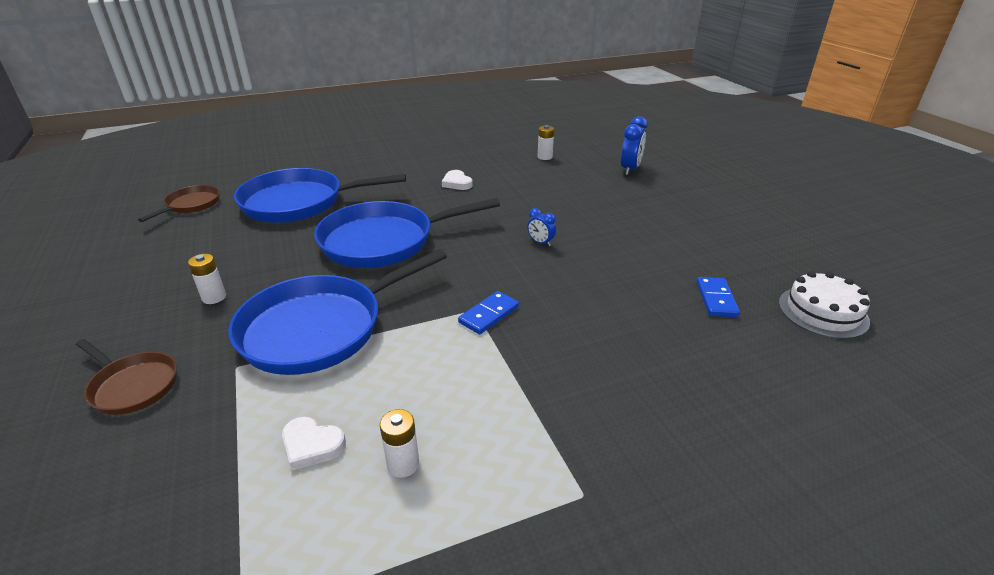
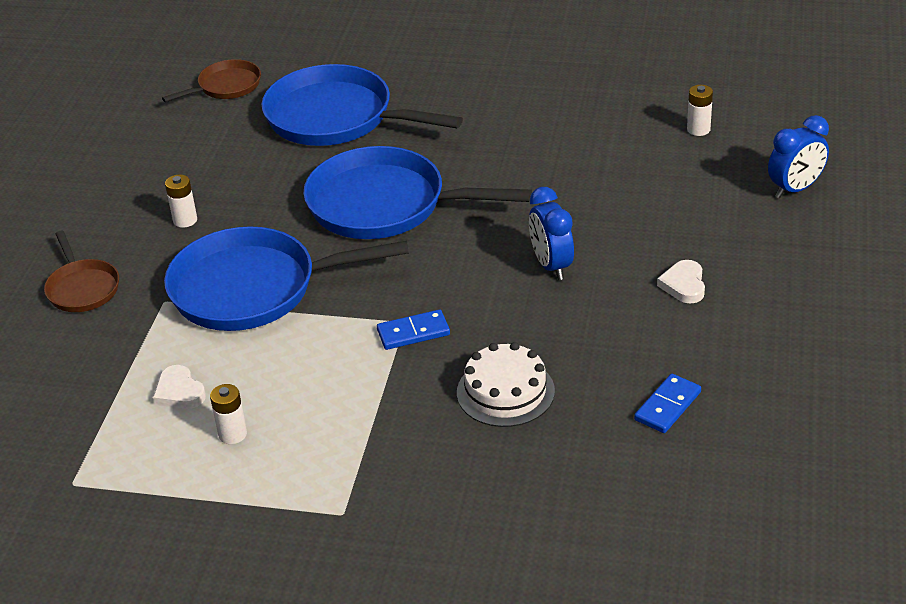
camera: 35 degrees right, 5 degrees up
(457, 183) = (538, 141): white heart -> white heart (684, 285)
(540, 243) = (551, 265): blue clock -> blue clock, size x1.77
(822, 312) = (770, 466): white cake -> white cake (505, 392)

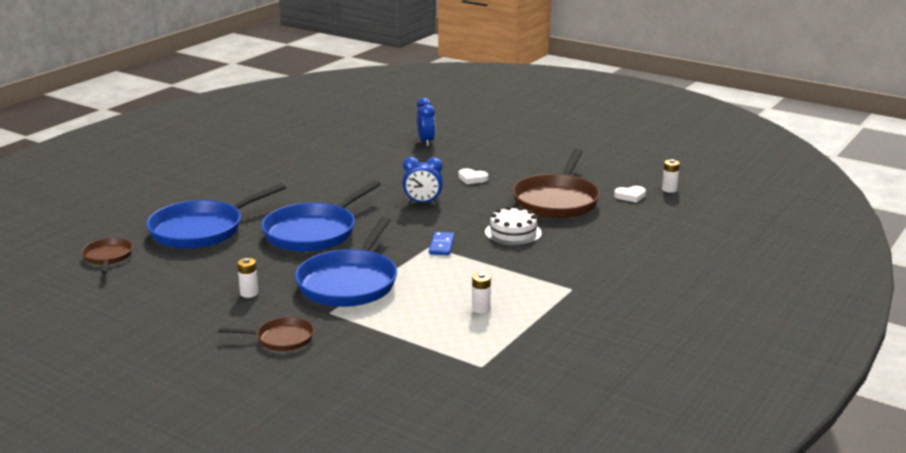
camera: 70 degrees left, 15 degrees down
(179, 392) = (426, 320): white heart -> white heart (630, 196)
(667, 406) = (557, 201): blue domino -> brown pan
(698, 129) = (350, 148): white battery -> white battery (669, 189)

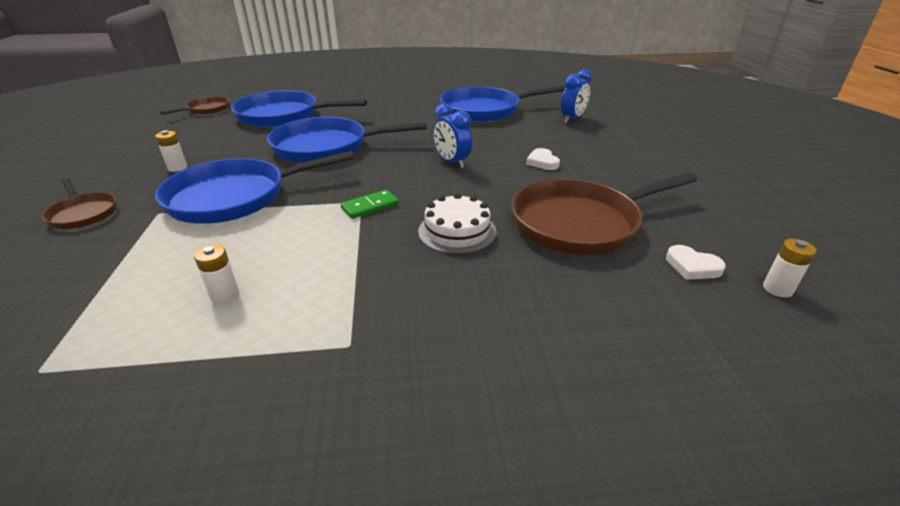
camera: 50 degrees right, 10 degrees up
(351, 159) = (485, 110): none -> blue pan
(441, 245) = (370, 206): blue domino -> green domino

